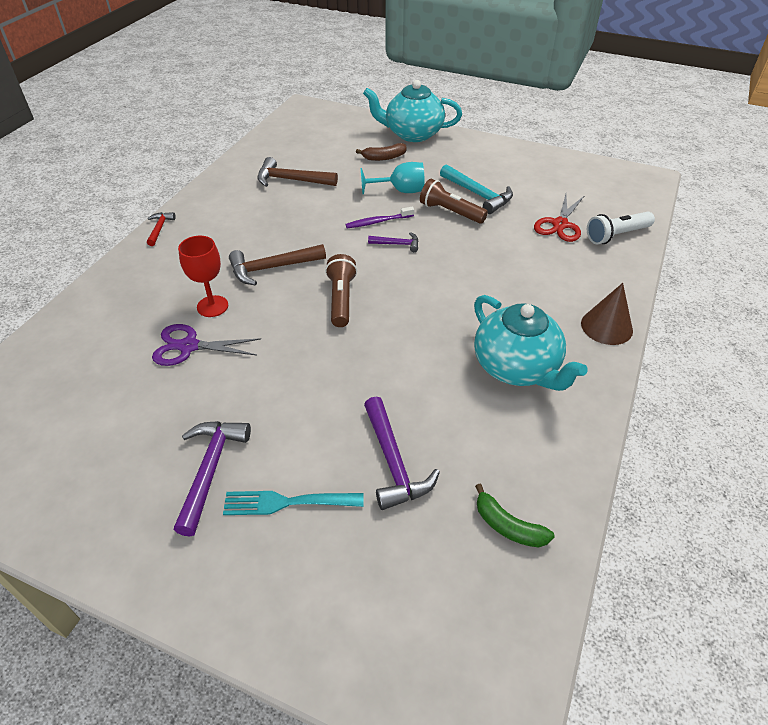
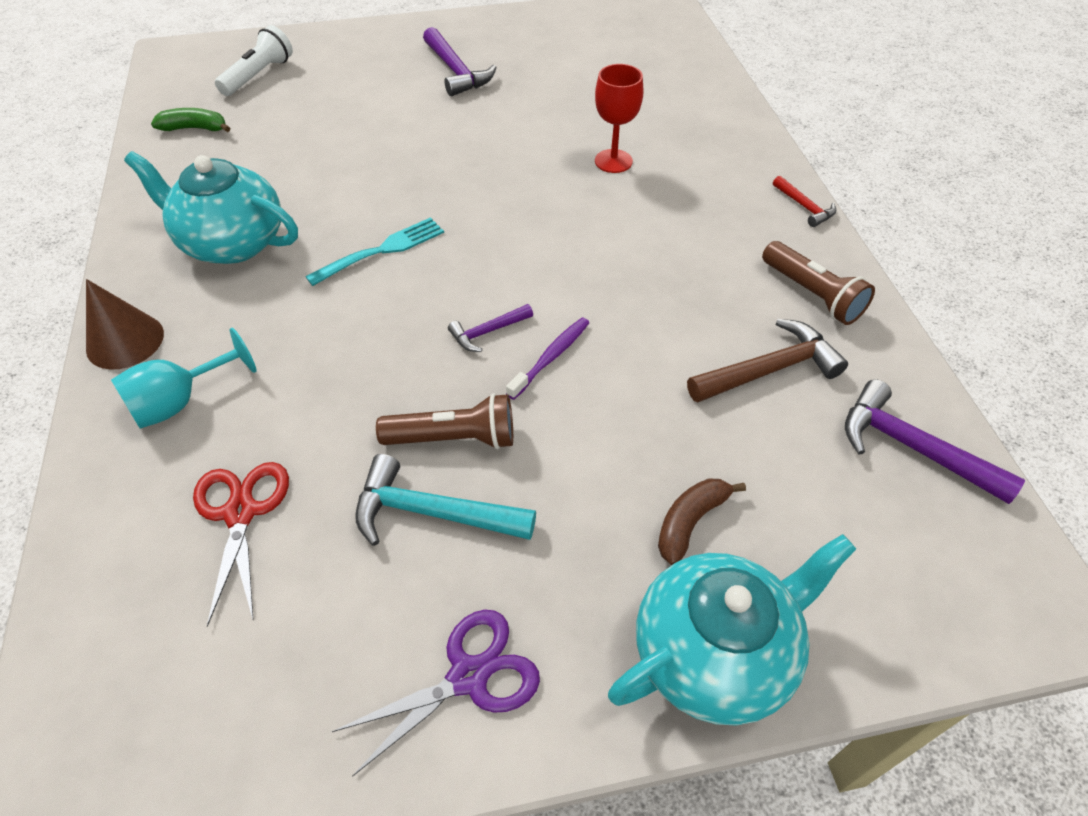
camera: 145 degrees right, 5 degrees up
(189, 346) = (584, 124): purple scissors -> purple scissors (468, 676)
(272, 268) = (608, 224): brown hammer -> none
(287, 502) = (379, 79): turquoise fork -> turquoise fork (382, 250)
(341, 299) = (487, 227): brown flashlight -> brown flashlight (812, 294)
(393, 462) = (315, 127): purple hammer -> purple hammer (912, 447)
(400, 191) = (576, 444): turquoise goblet -> turquoise goblet (180, 402)
(616, 235) = (122, 540): white flashlight -> white flashlight (259, 75)

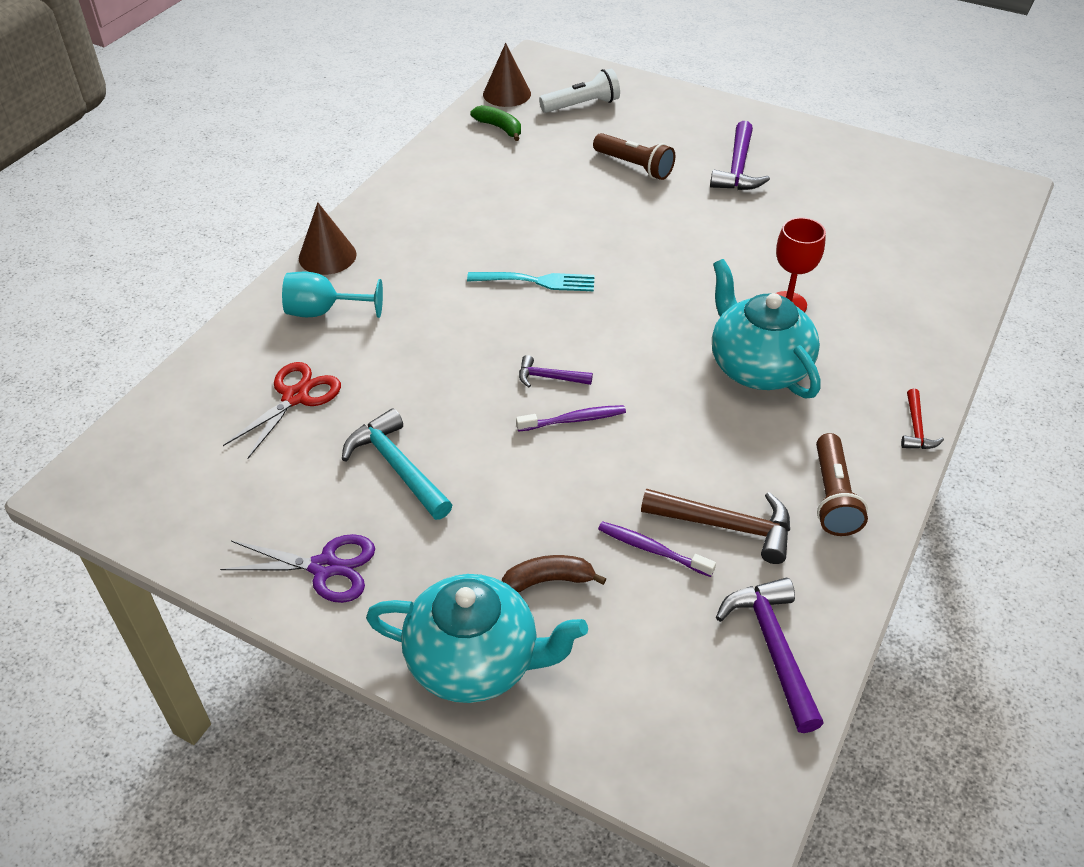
camera: 40 degrees right, 5 degrees down
(170, 95) = (507, 94): none -> brown cone
(232, 242) = (446, 224): turquoise teapot -> turquoise teapot (757, 367)
(454, 438) = (455, 432): brown flashlight -> brown flashlight (634, 166)
(739, 430) = (652, 549): none -> purple toothbrush

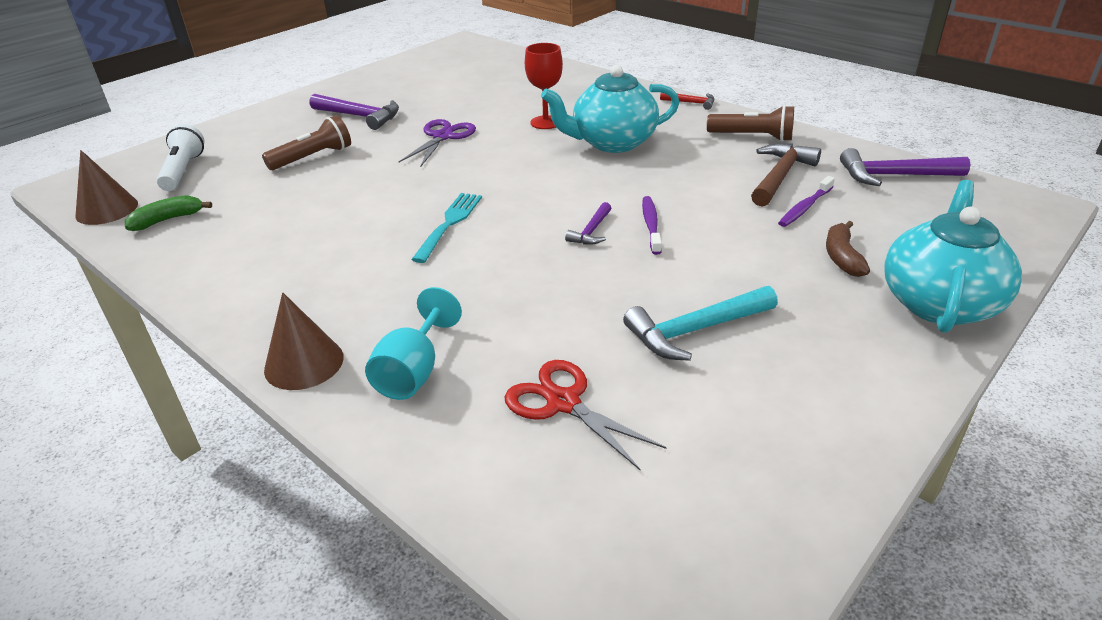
camera: 75 degrees left, 10 degrees down
(325, 567) = (838, 390): purple scissors -> purple scissors (443, 137)

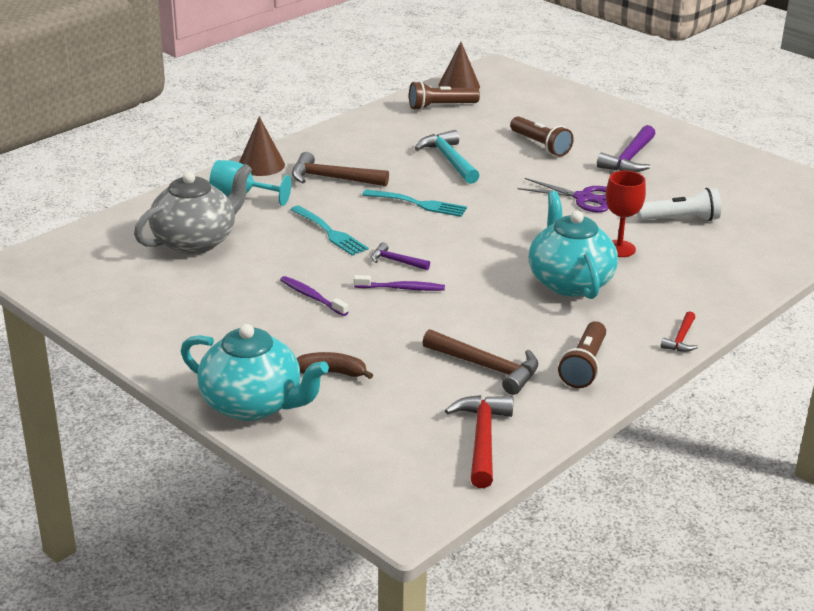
camera: 90 degrees right, 5 degrees down
(168, 220) = (441, 106): green banana -> brown flashlight
(183, 171) = (518, 101): white flashlight -> white flashlight (680, 219)
(367, 291) = (332, 178): none -> brown hammer
(526, 281) = (330, 232): none -> turquoise fork
(563, 403) = (196, 241): red scissors -> grey teapot
(695, 330) = (252, 292): turquoise hammer -> turquoise hammer (449, 160)
(805, 207) = (420, 370): purple toothbrush -> purple toothbrush (312, 297)
(894, 175) = (482, 439): purple hammer -> red hammer

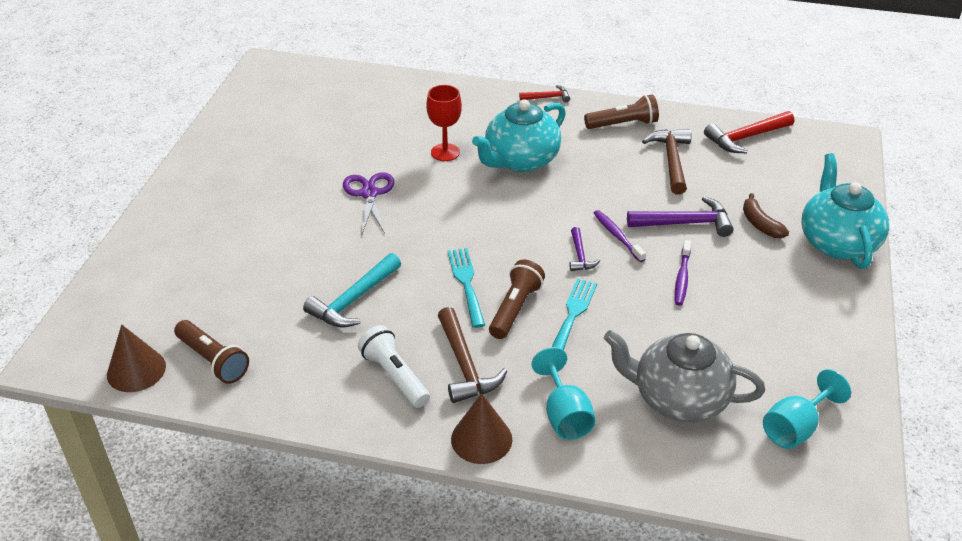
camera: 120 degrees left, 10 degrees up
(107, 274) = (795, 428): none -> turquoise goblet
(540, 145) = (272, 252): brown flashlight -> brown flashlight (515, 309)
(629, 159) = (263, 191): purple hammer -> purple hammer (685, 223)
(680, 219) = (367, 137): white flashlight -> white flashlight (395, 376)

